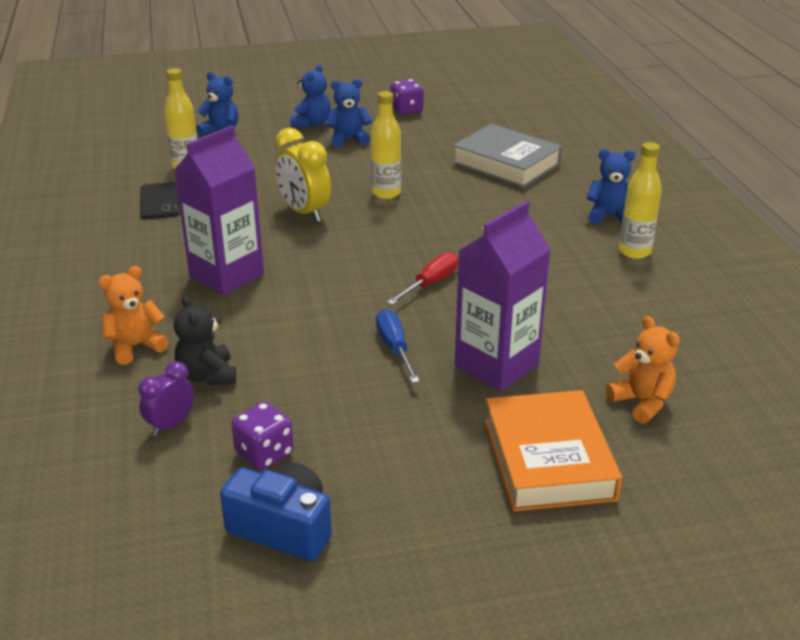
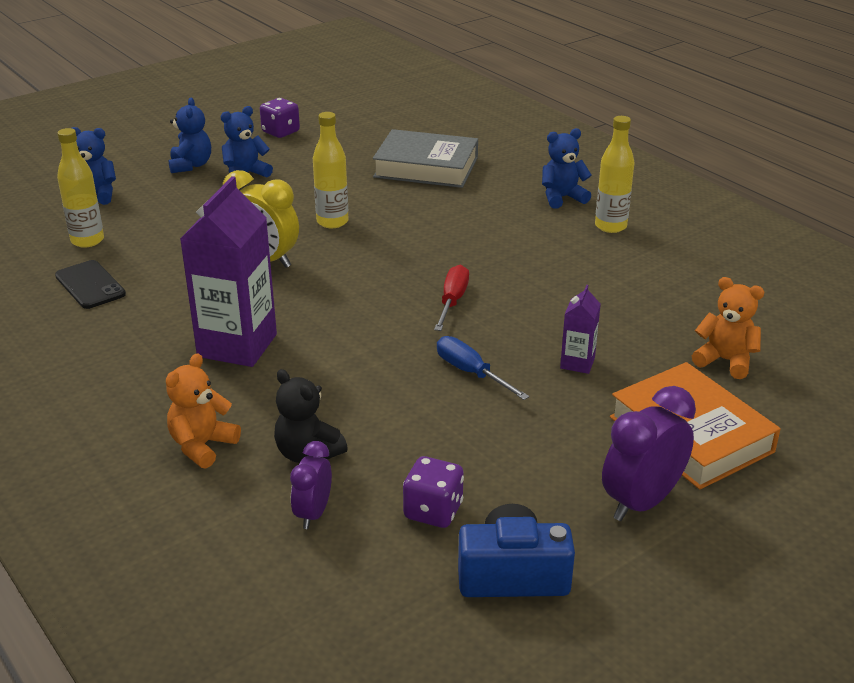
camera: 25 degrees left, 0 degrees up
(448, 505) = (641, 502): none -> purple clock
(496, 365) = (577, 363): purple carton -> purple carton, size x0.47

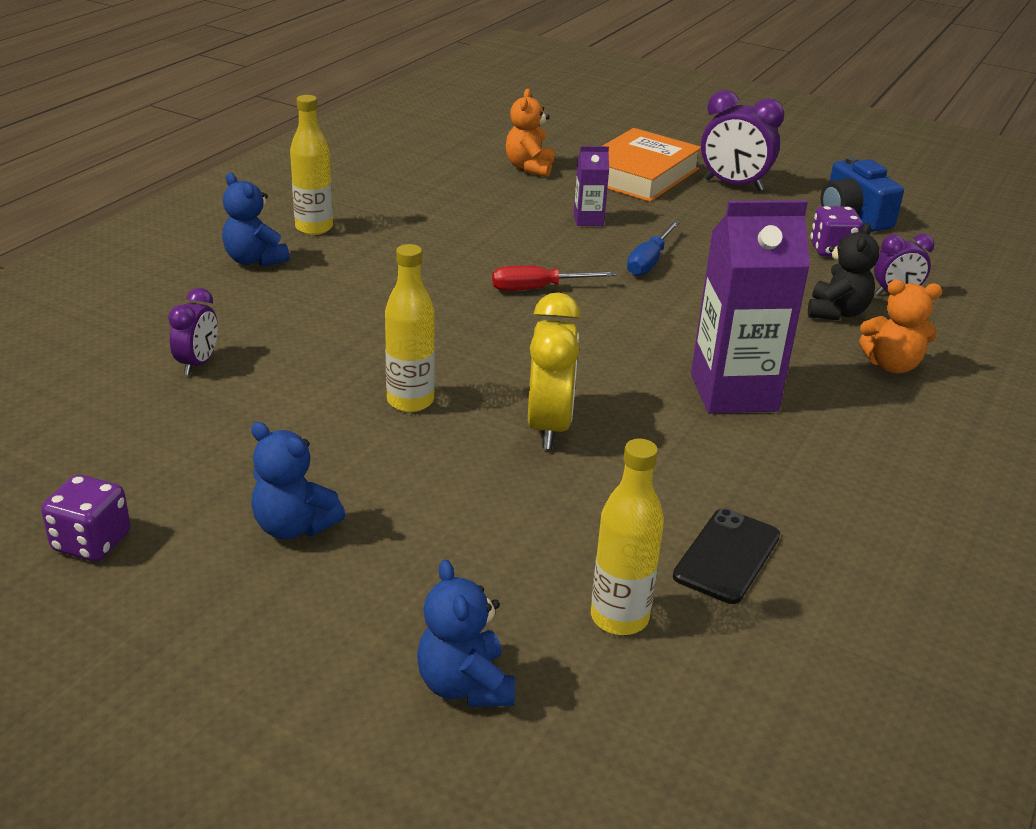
camera: 115 degrees left, 0 degrees up
(191, 165) = (283, 606): blue teddy bear -> none
(426, 167) = (198, 363): grey book -> purple clock

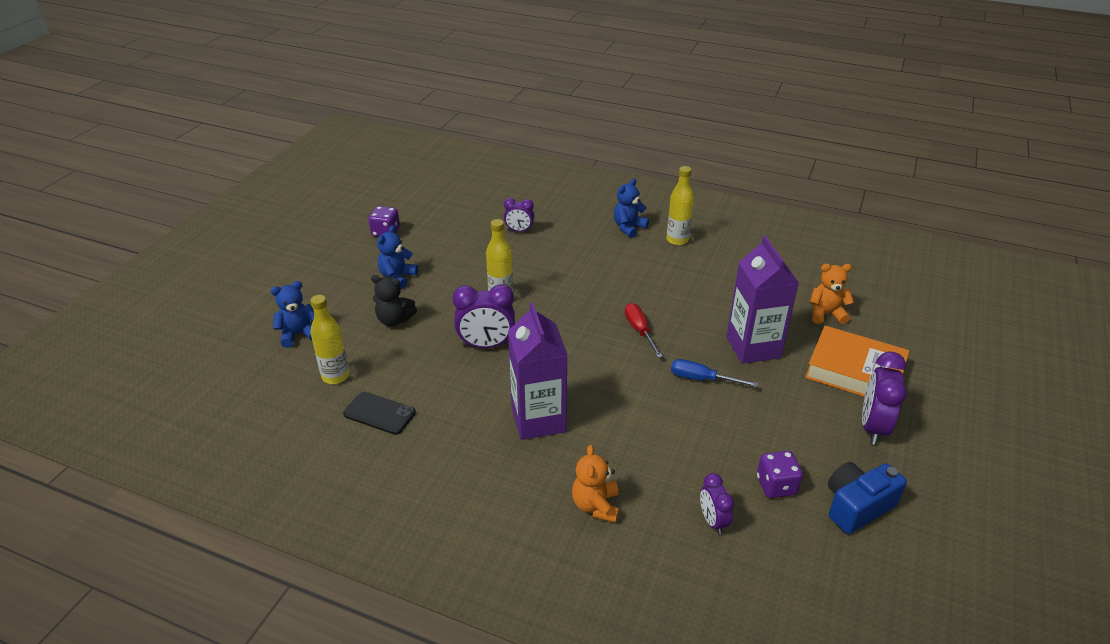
camera: 85 degrees right, 5 degrees up
(549, 427) = (486, 345): yellow clock -> purple clock
(588, 220) = (753, 347): purple carton -> purple carton, size x2.11
(836, 312) = (666, 480): black teddy bear -> black teddy bear (394, 320)

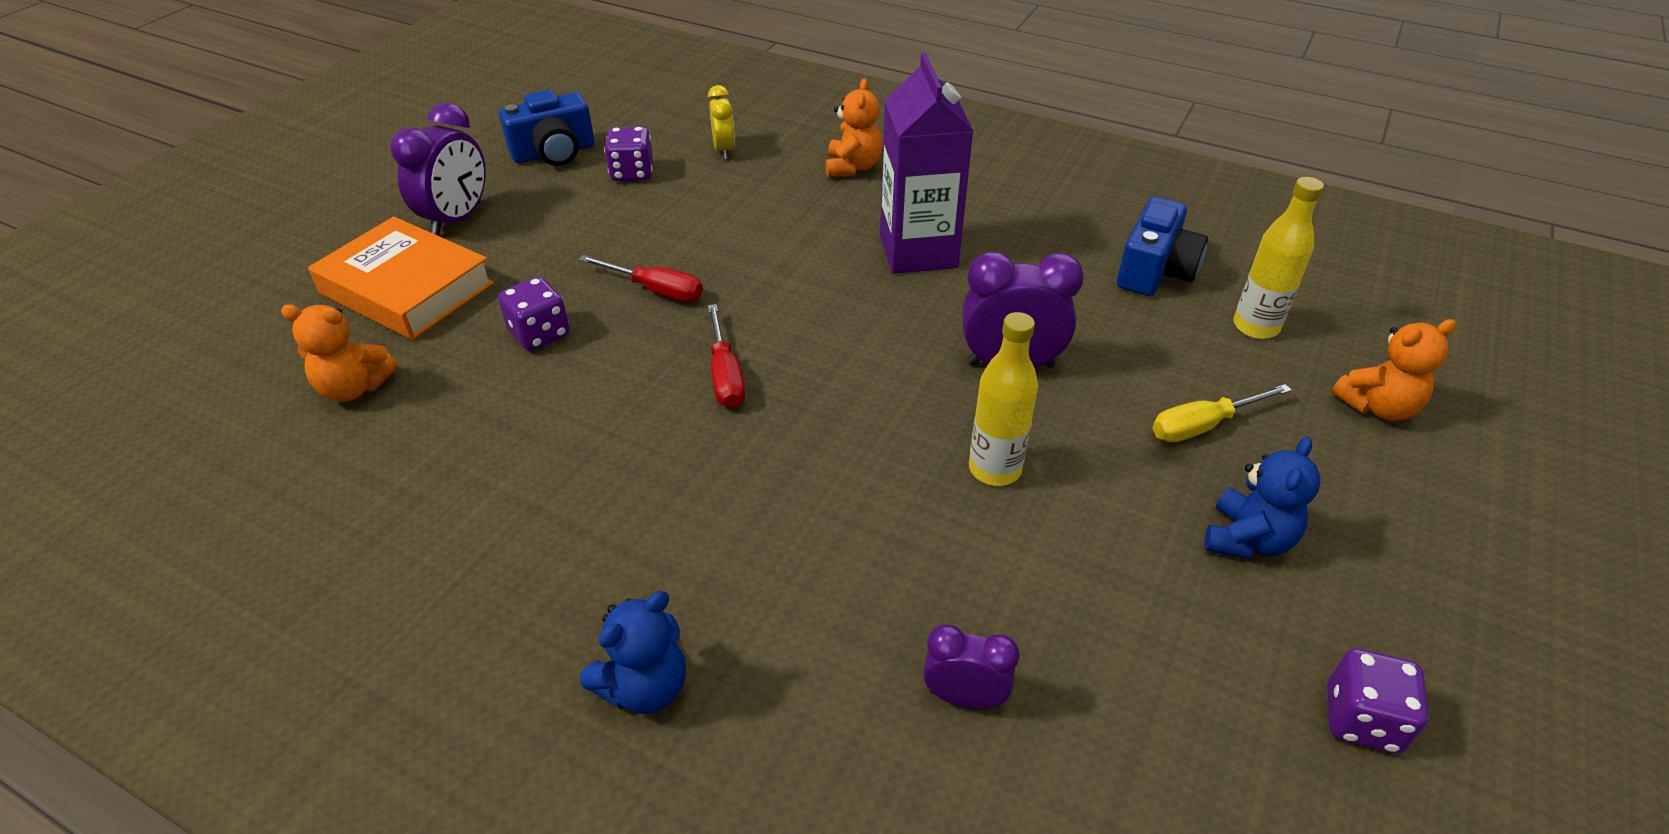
camera: 175 degrees left, 5 degrees up
(298, 334) = (1377, 406): blue teddy bear -> orange teddy bear
(379, 413) = (1155, 271): black phone -> blue camera
(394, 320) = (1203, 426): black teddy bear -> yellow screwdriver
(677, 240) = (532, 623): yellow bottle -> none
(702, 379) = (656, 290): blue screwdriver -> red screwdriver
(712, 521) = (724, 150): purple clock -> yellow clock
(753, 347) = (540, 334): purple carton -> purple dice

